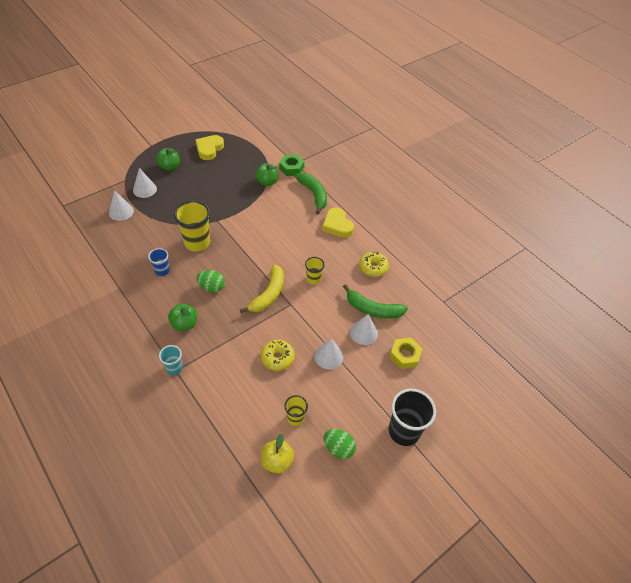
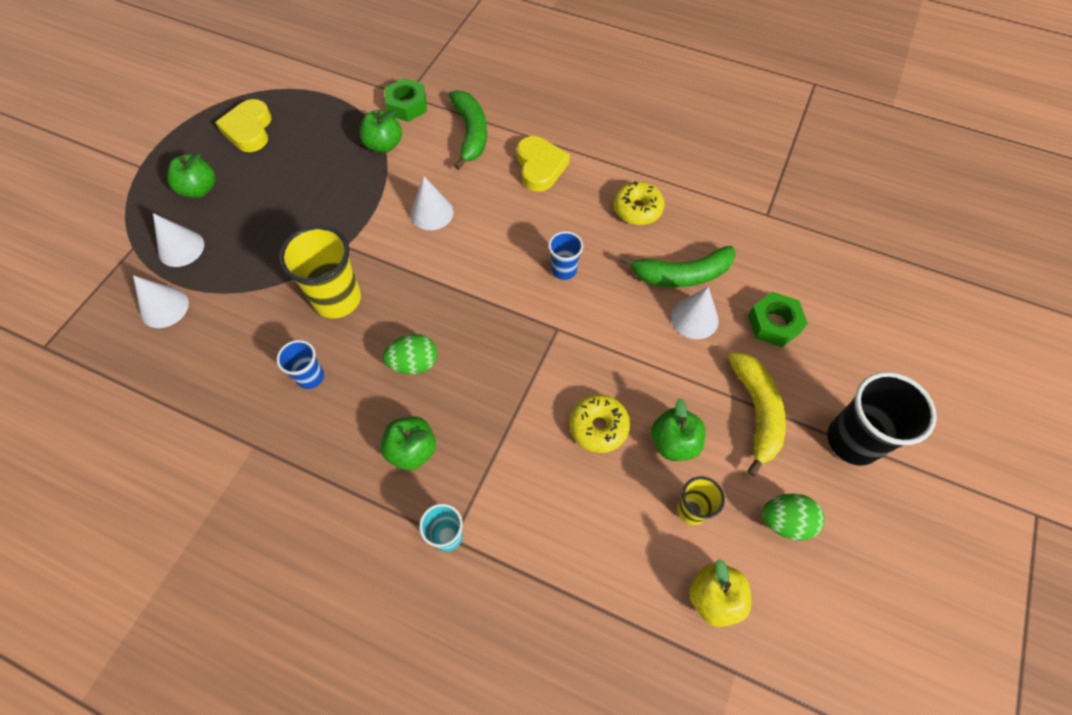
camera: 25 degrees left, 10 degrees up
(268, 294) = (513, 329): yellow banana -> yellow banana (756, 412)
(309, 384) = (674, 442): none -> green apple
(313, 194) = (471, 133): green banana -> green banana turned 45 degrees clockwise
(313, 279) = (564, 270): yellow cup -> blue cup
(328, 356) = (671, 383): white cone -> white cone (431, 213)
(337, 225) = (540, 167): yellow heart -> yellow heart turned 135 degrees counterclockwise
(404, 356) = (774, 324): yellow nut -> green nut

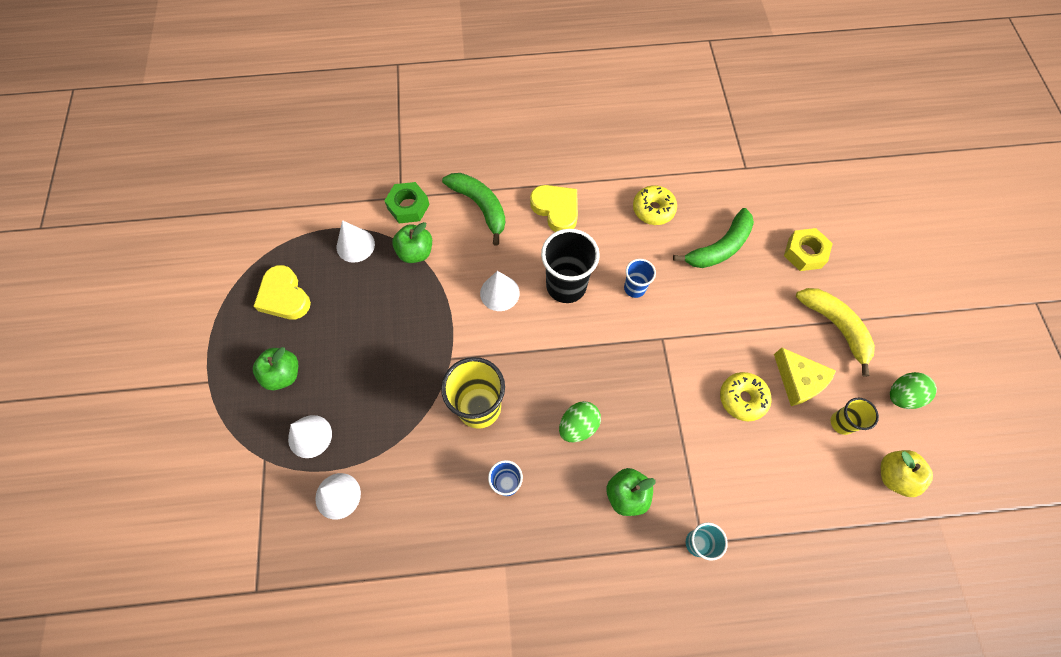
camera: 30 degrees left, 5 degrees up
(674, 442) = (799, 381): green apple -> yellow cheese
(694, 318) = (750, 277): white cone -> white cone (355, 245)
(774, 324) = (804, 253): green nut -> yellow nut
(852, 441) = (906, 313): black cup -> black cup (566, 286)

